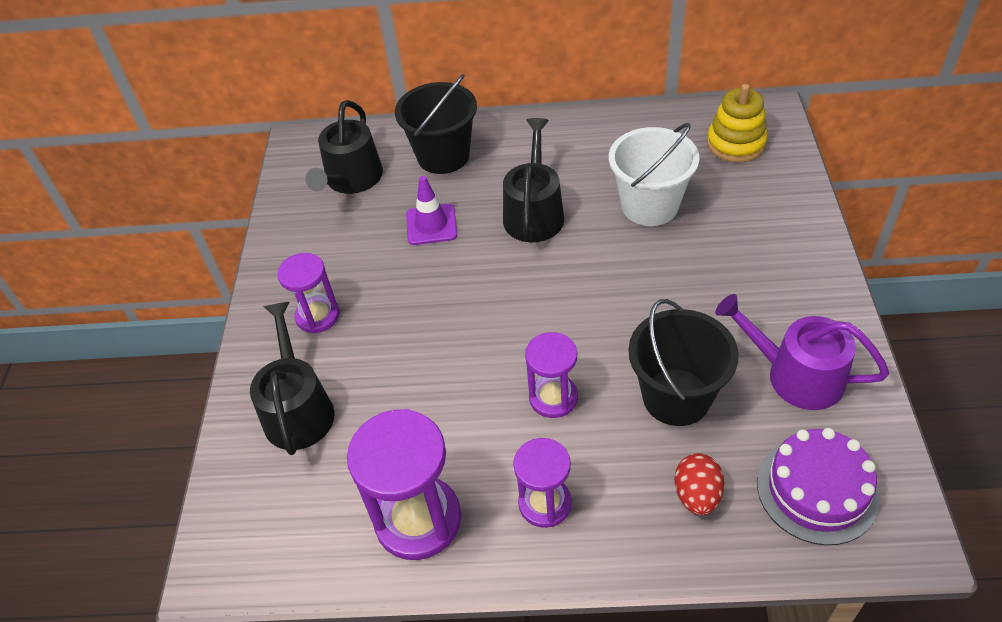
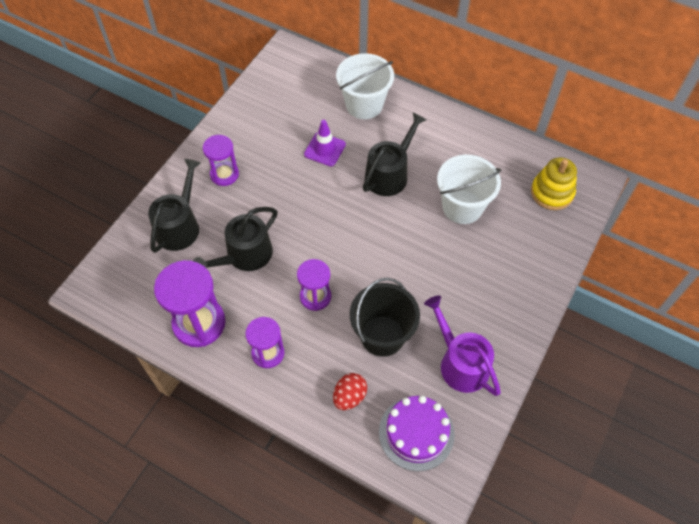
camera: 25 degrees right, 10 degrees up
(351, 179) = (300, 93): black watering can -> black watering can (245, 255)
(443, 156) = (364, 105): black bucket -> white bucket

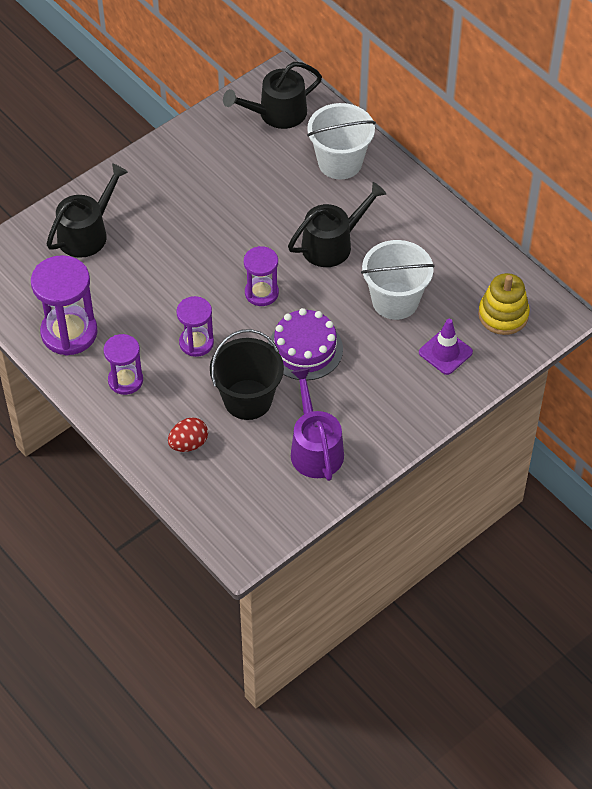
camera: 20 degrees right, 5 degrees down
(224, 174) = (154, 194): purple hourglass -> purple hourglass (261, 293)
(245, 255) = (141, 282): black watering can -> black watering can (277, 113)
(325, 149) = (273, 198): purple traffic cone -> purple traffic cone (445, 352)
(416, 433) = (239, 496): purple cake -> purple cake (305, 349)

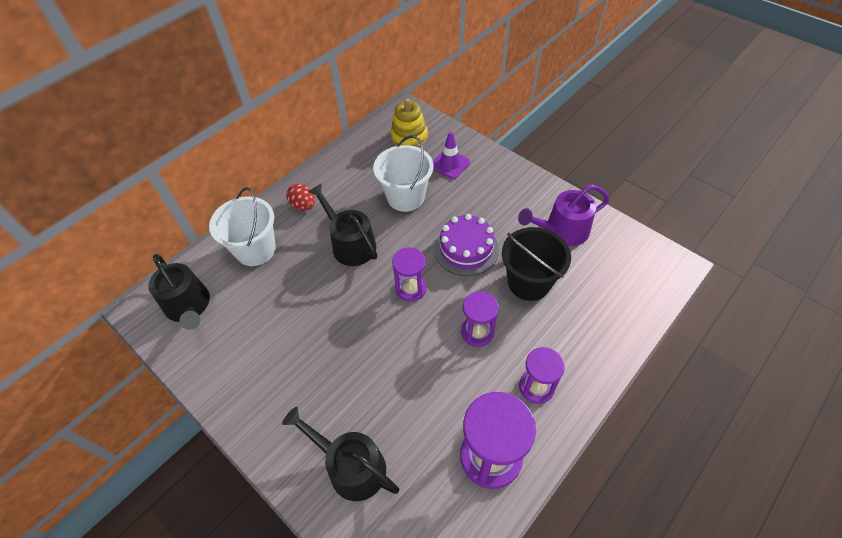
camera: 95 degrees left, 0 degrees up
(188, 444) = (589, 320): red egg -> red egg (303, 205)

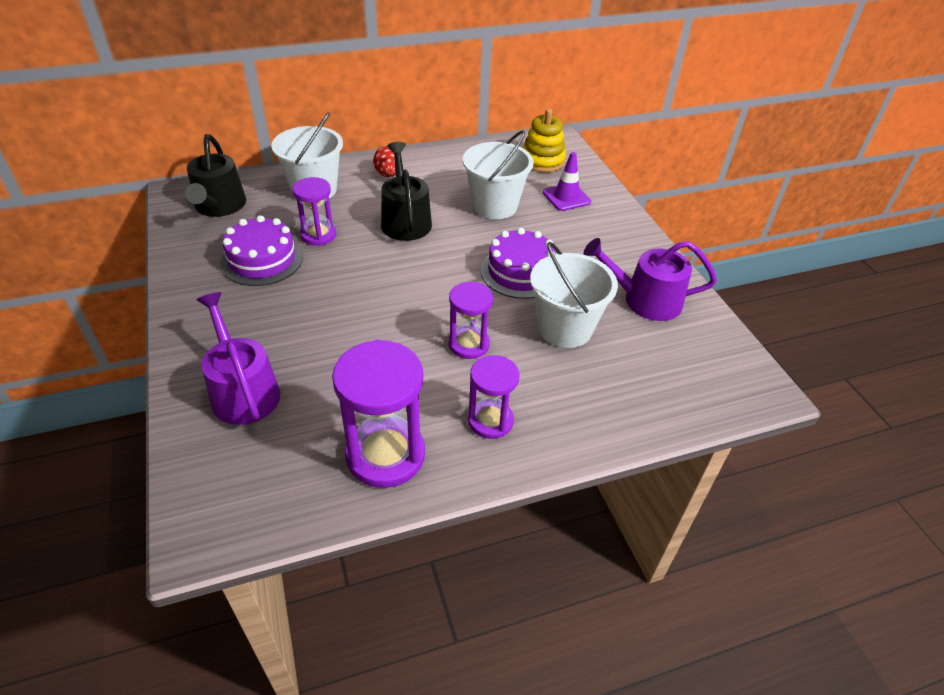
camera: 25 degrees right, 10 degrees down
(268, 340) = (262, 260): none -> purple cake
(351, 466) = (243, 391): black watering can -> purple watering can
(411, 288) = (432, 279): purple hourglass -> purple hourglass (318, 235)
(529, 282) = (565, 328): black bucket -> white bucket

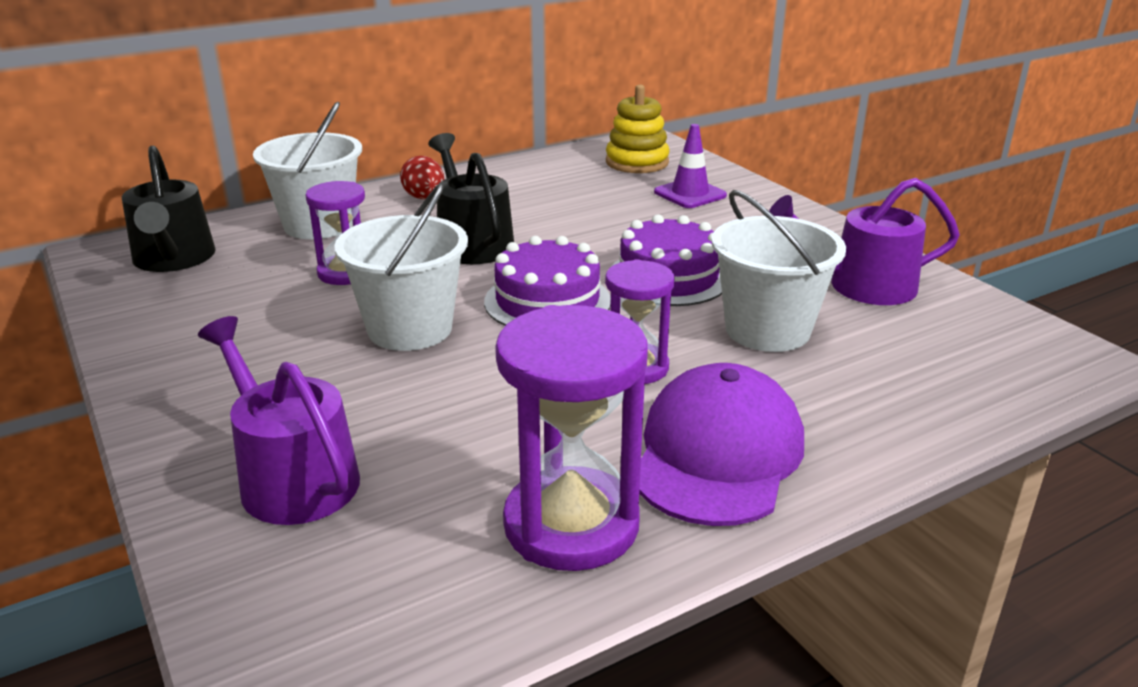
camera: 10 degrees left, 15 degrees down
(262, 260) = (265, 311): purple cake -> purple cake (547, 301)
(490, 421) = (717, 454): purple hourglass -> purple cap
(494, 206) = (595, 213): white bucket -> white bucket (410, 329)

